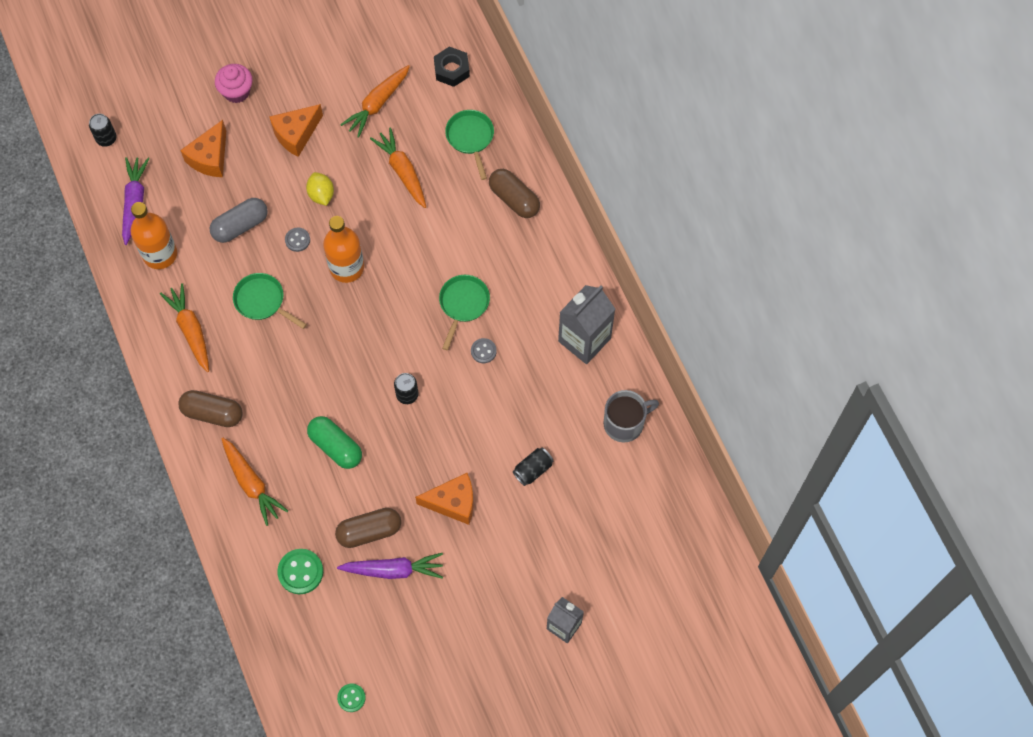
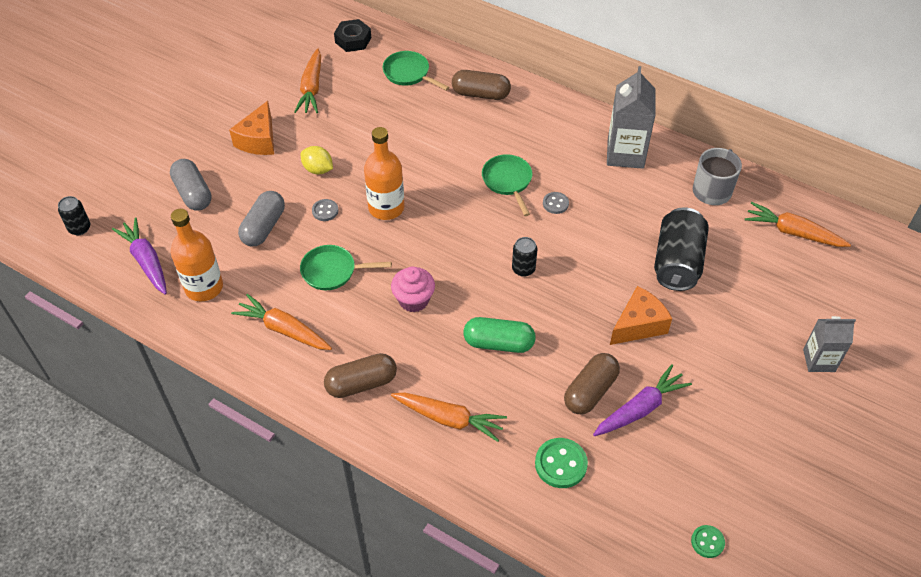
camera: 35 degrees left, 15 degrees down
(210, 158) = (193, 193): orange cheese -> grey capsule
(237, 91) = (179, 137): pink cupcake -> pink cupcake (413, 300)
(402, 171) = (373, 120): orange carrot -> orange carrot (793, 232)
(533, 470) = (677, 262): black can -> black can, size x1.96

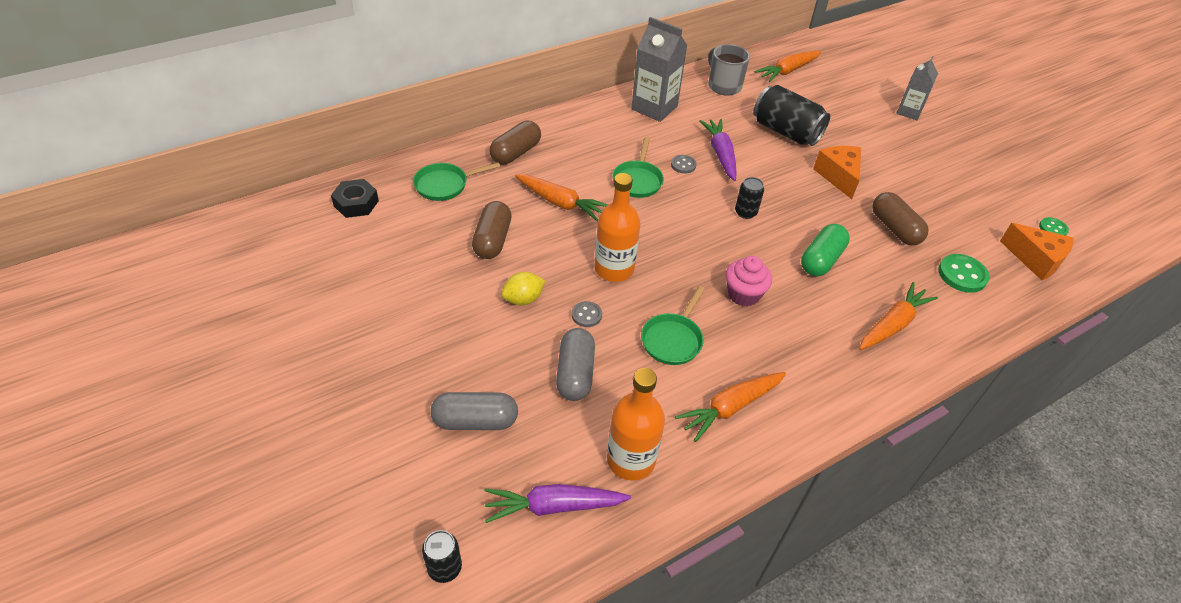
camera: 65 degrees left, 5 degrees down
(258, 140) = (438, 331): orange cheese -> orange cheese (1035, 260)
(264, 227) = (575, 373): grey capsule -> grey capsule turned 45 degrees clockwise
(312, 88) = (398, 260): orange carrot -> orange carrot (560, 203)
(361, 383) = (828, 370): brown capsule -> brown capsule (492, 240)
(508, 181) = (637, 180): green pan -> green pan turned 90 degrees counterclockwise
(640, 408) = (921, 210): purple carrot -> purple carrot (720, 154)

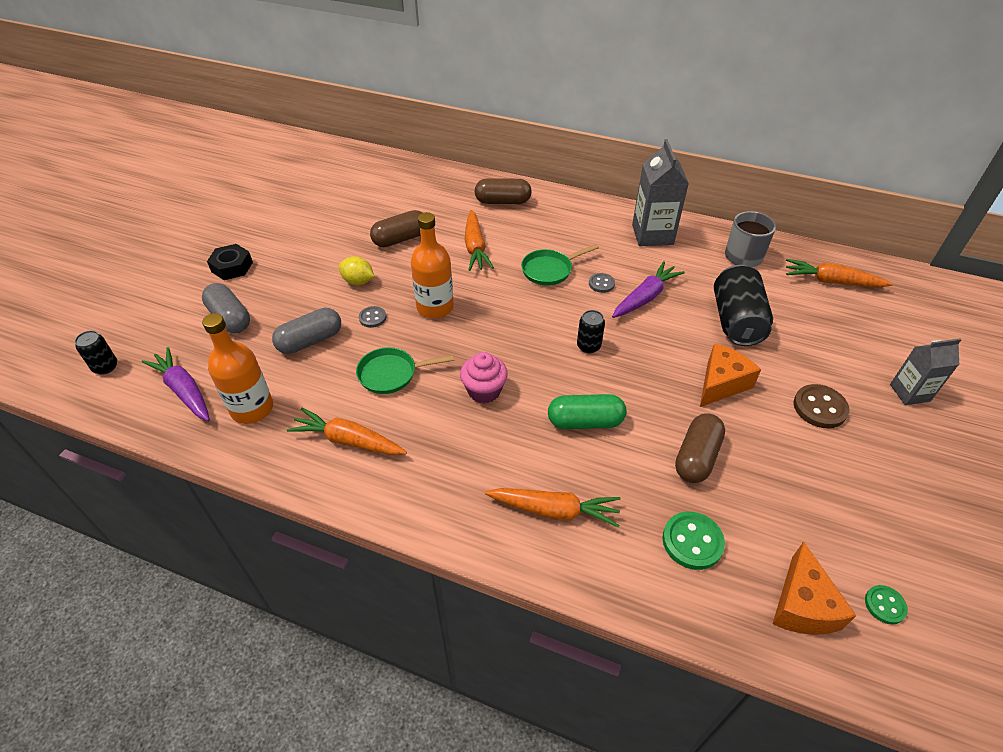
camera: 55 degrees right, 0 degrees up
(356, 203) = (372, 171): black nut -> black nut (232, 267)
(445, 185) = (431, 192): green pan -> none
(893, 152) = (819, 408): none -> brown button

